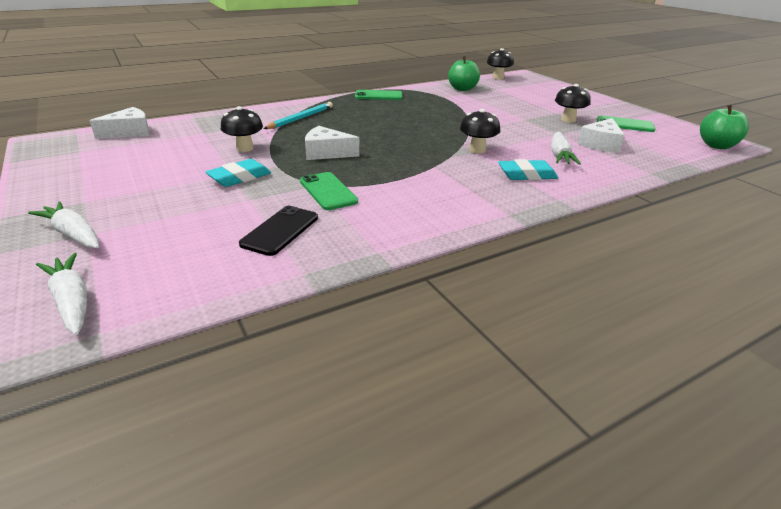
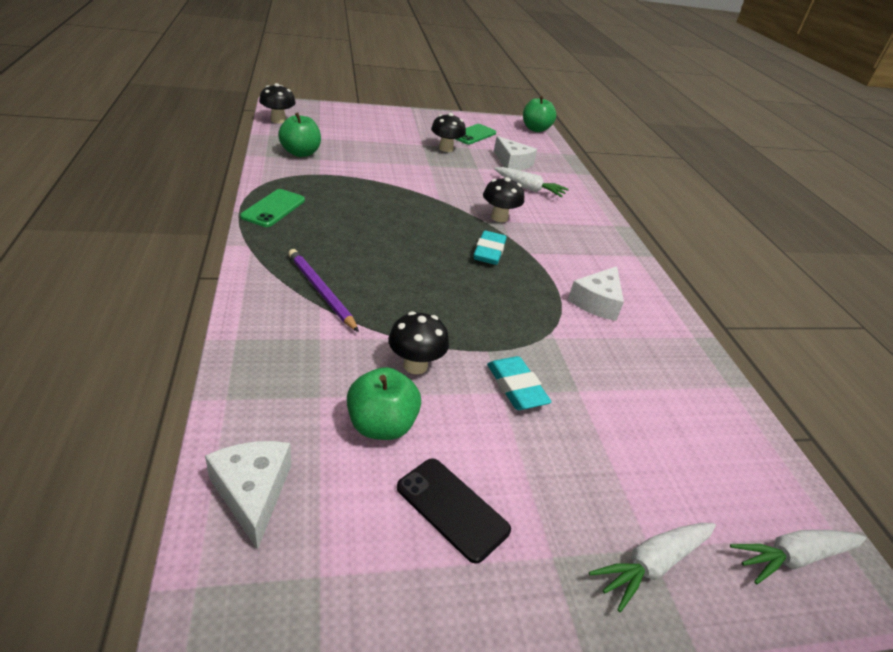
camera: 75 degrees left, 5 degrees up
(185, 148) = (381, 425): none -> green apple
(280, 231) = (654, 383): black phone -> black phone (452, 508)
(301, 118) = (320, 291): turquoise pencil -> purple pencil
(326, 153) = (464, 304): white cheese -> white cheese (597, 302)
(328, 191) = (572, 331): green phone -> none
(526, 175) = (565, 218): turquoise eraser -> turquoise eraser (489, 252)

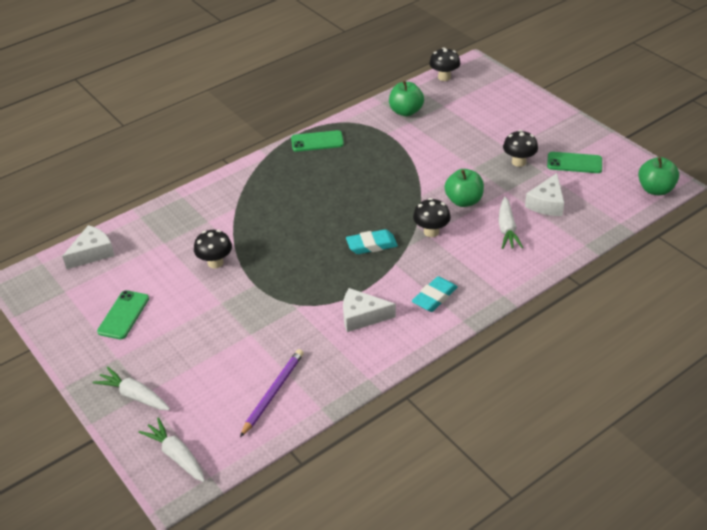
camera: 70 degrees right, 5 degrees up
(320, 291) = (249, 201): purple pencil -> purple pencil (273, 393)
(381, 425) = (159, 271): green apple -> green apple (464, 201)
(452, 508) = (123, 315): black phone -> green phone
(516, 387) = (230, 307): turquoise eraser -> turquoise eraser (434, 297)

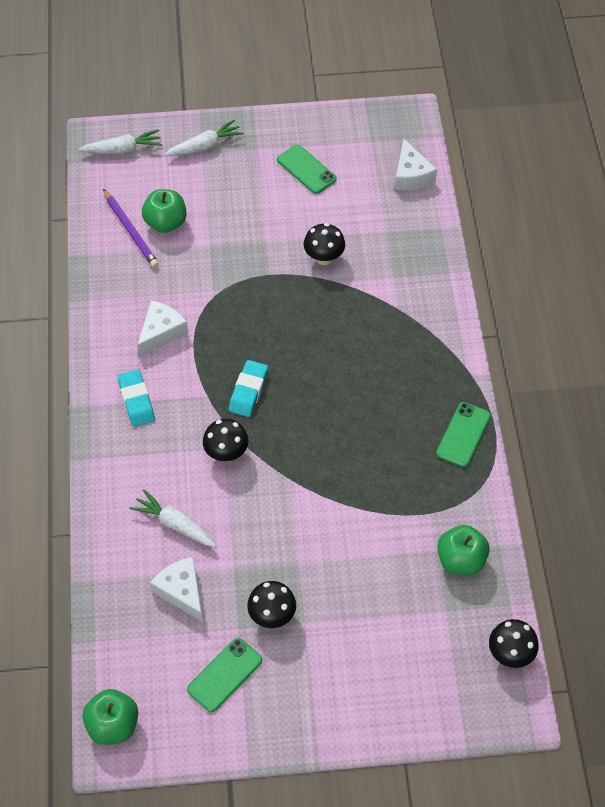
camera: 120 degrees right, 15 degrees up
(464, 201) = (249, 513): green apple -> green apple (166, 223)

